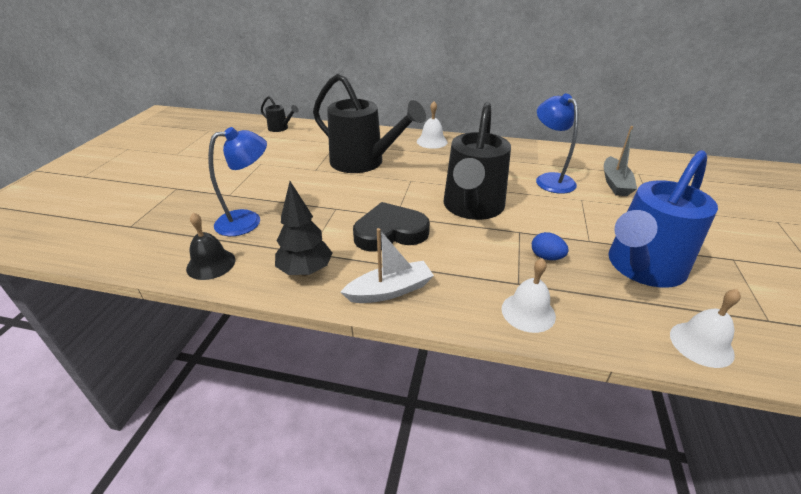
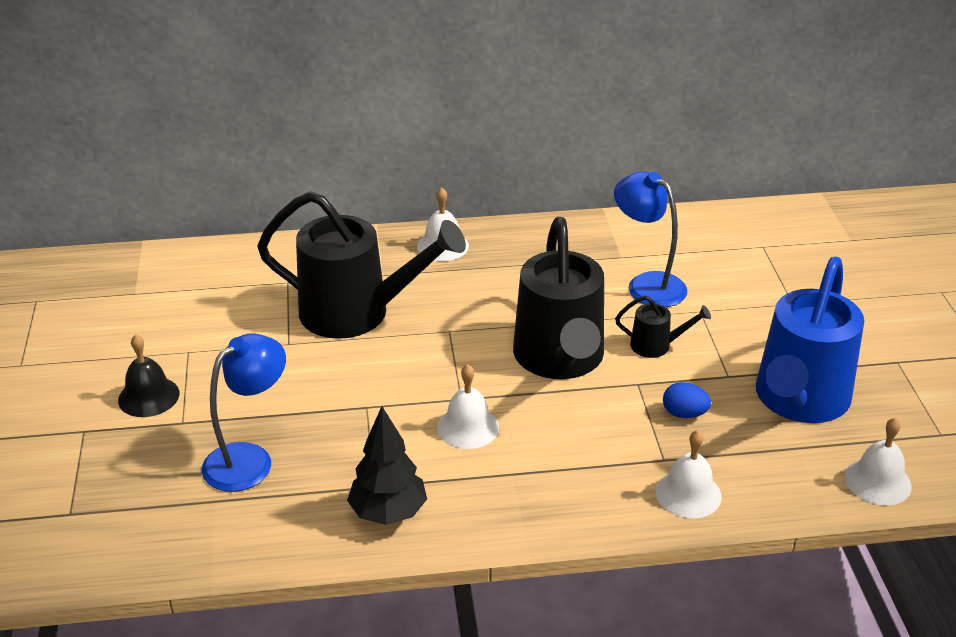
camera: 20 degrees left, 0 degrees up
(211, 264) = (249, 538): black bell -> black bell (148, 396)
(280, 128) = (167, 269): black watering can -> black watering can (657, 345)
(390, 232) = (468, 427): black heart -> white bell
(390, 290) = (514, 510): white boat -> none
(615, 183) = (736, 272): grey boat -> none

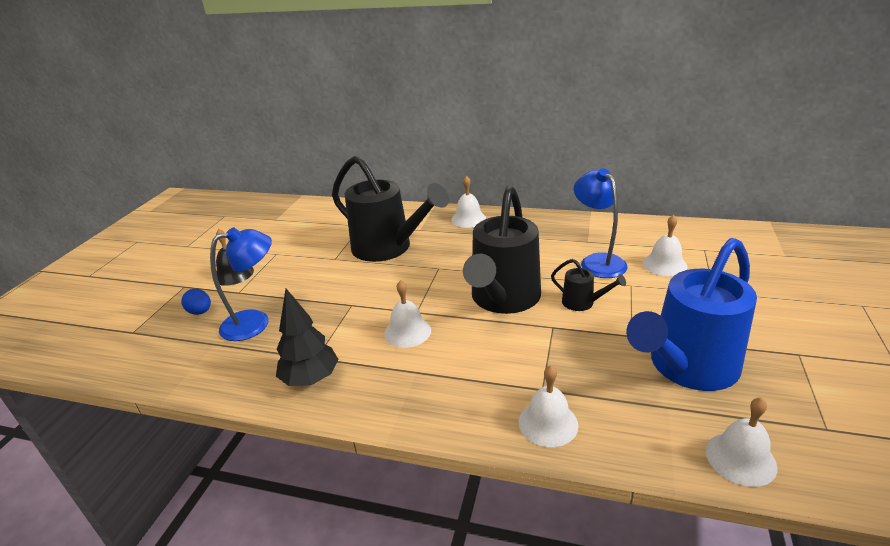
camera: 25 degrees right, 5 degrees down
(684, 414) = (579, 357): blue egg -> blue egg (200, 312)
(726, 275) = (664, 264): none -> white bell

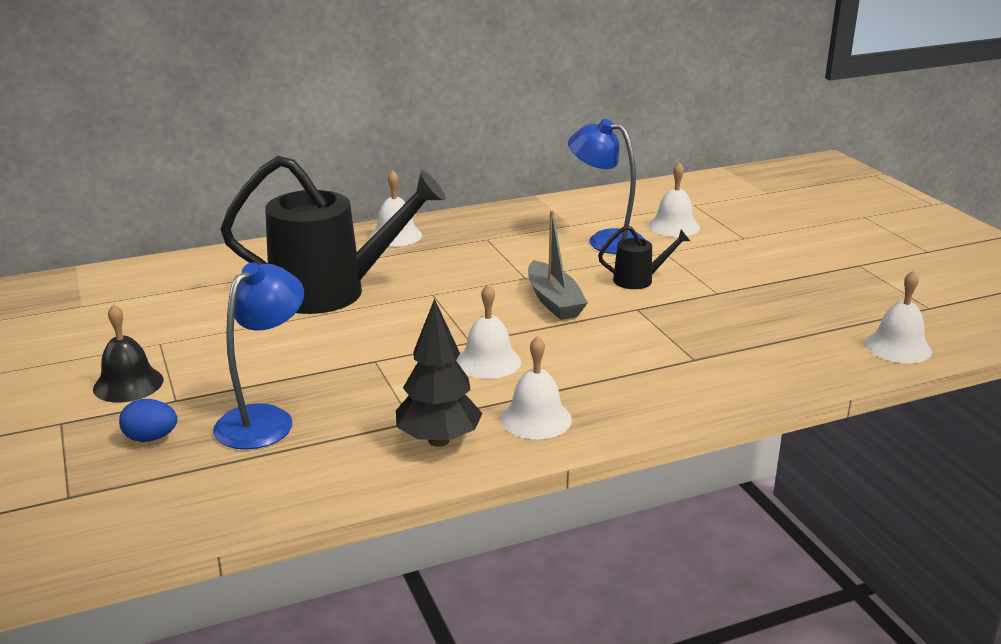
camera: 40 degrees left, 5 degrees down
(503, 300) = (554, 301): black watering can -> grey boat
(548, 423) = (732, 381): white bell -> white bell (536, 419)
(687, 368) = (791, 302): blue watering can -> none

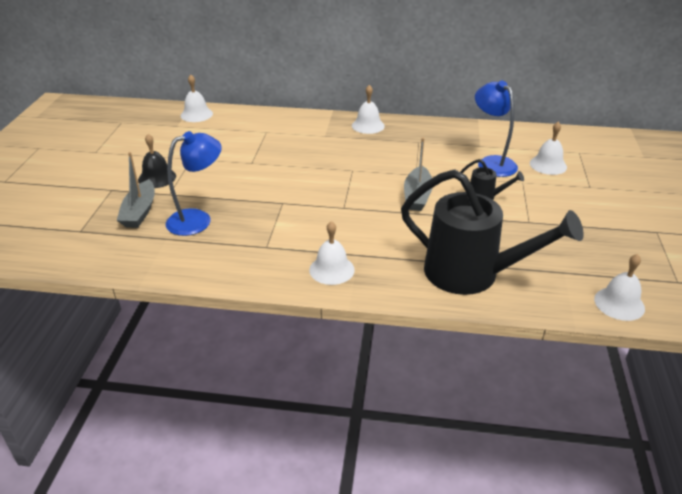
camera: 30 degrees right, 10 degrees up
(151, 438) = (139, 212): blue egg -> grey boat
(333, 292) = (300, 153): black watering can -> black watering can (472, 274)
(438, 440) = (268, 263): black tree -> none
(488, 362) = (341, 224): white bell -> white bell (196, 114)

